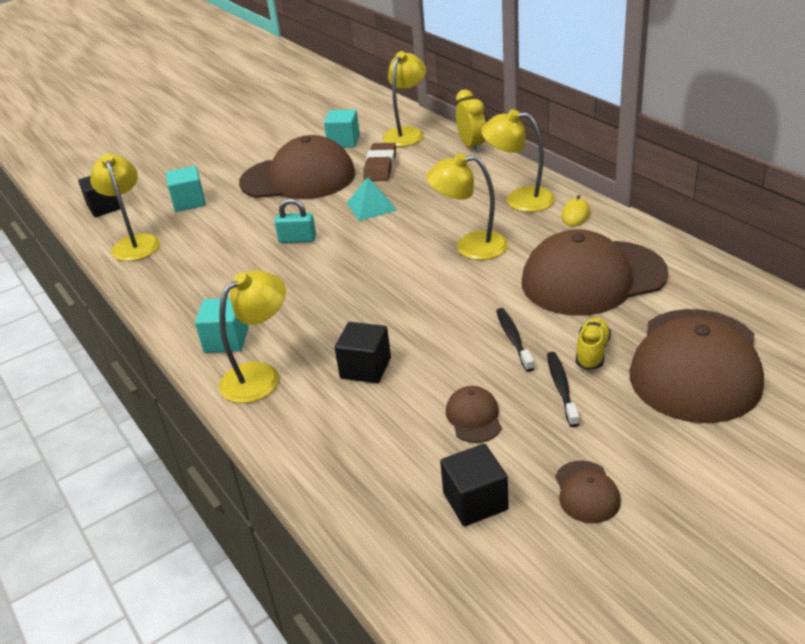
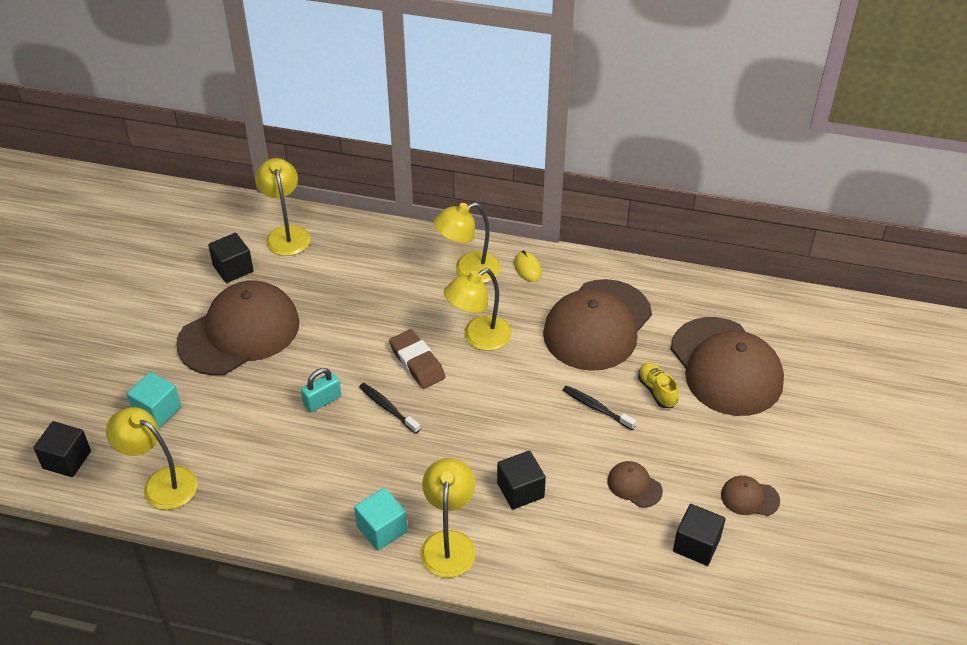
camera: 45 degrees left, 10 degrees up
(344, 141) = (233, 269): turquoise cube -> black cube
(371, 206) = (349, 334): turquoise pyramid -> none
(380, 167) = (306, 285): brown eraser -> brown eraser (417, 363)
(472, 146) = (366, 226): yellow clock -> none
(561, 388) = (665, 431): black toothbrush -> black toothbrush (388, 408)
(586, 492) = (749, 498): brown cap -> brown cap turned 150 degrees clockwise

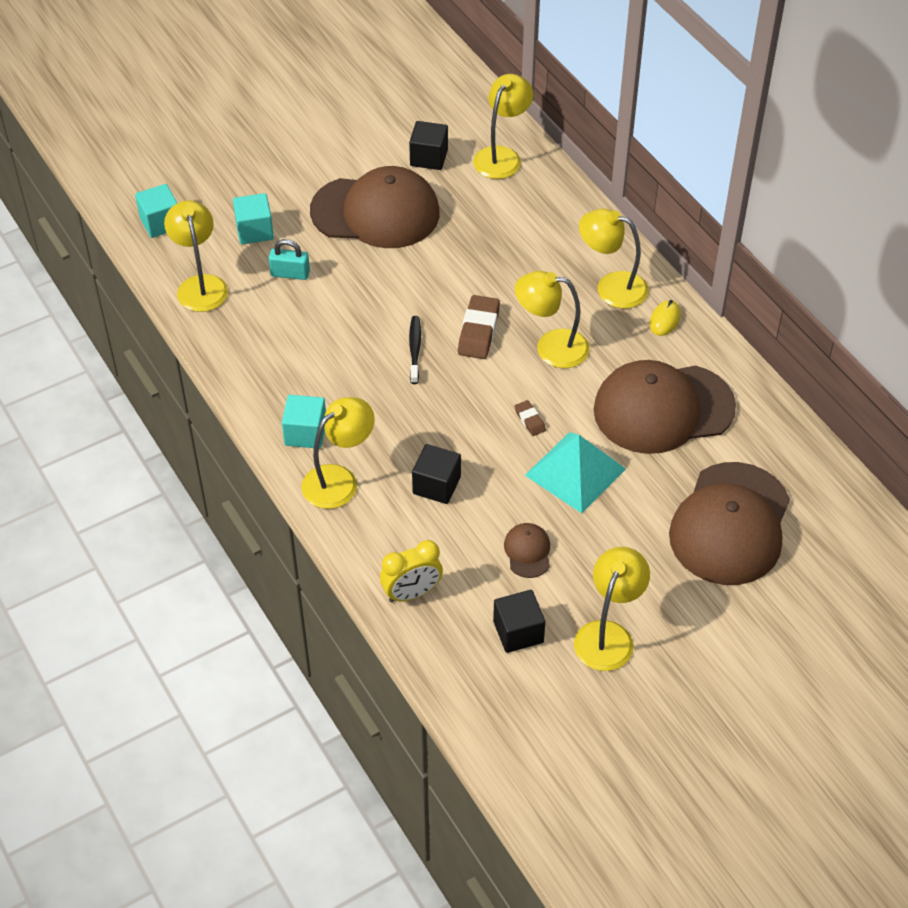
camera: 45 degrees right, 5 degrees up
(67, 460) = (160, 223): black cube -> turquoise cube
(322, 401) = (374, 308): turquoise padlock -> turquoise padlock (290, 274)
(525, 397) = (530, 420): none -> brown eraser
(596, 408) = (575, 472): black toothbrush -> turquoise pyramid
(598, 580) = (412, 593): none -> yellow clock
(657, 391) = (643, 497): yellow shoe -> none
(749, 498) = (608, 635): brown cap -> yellow lamp

